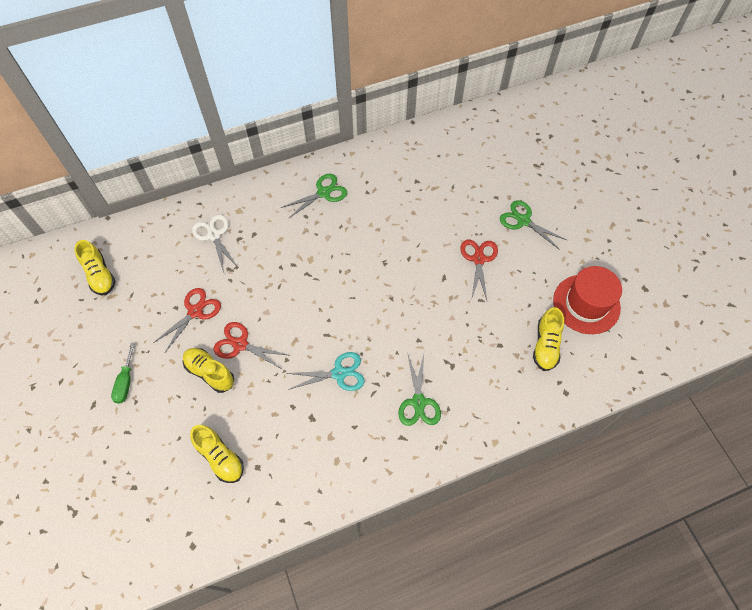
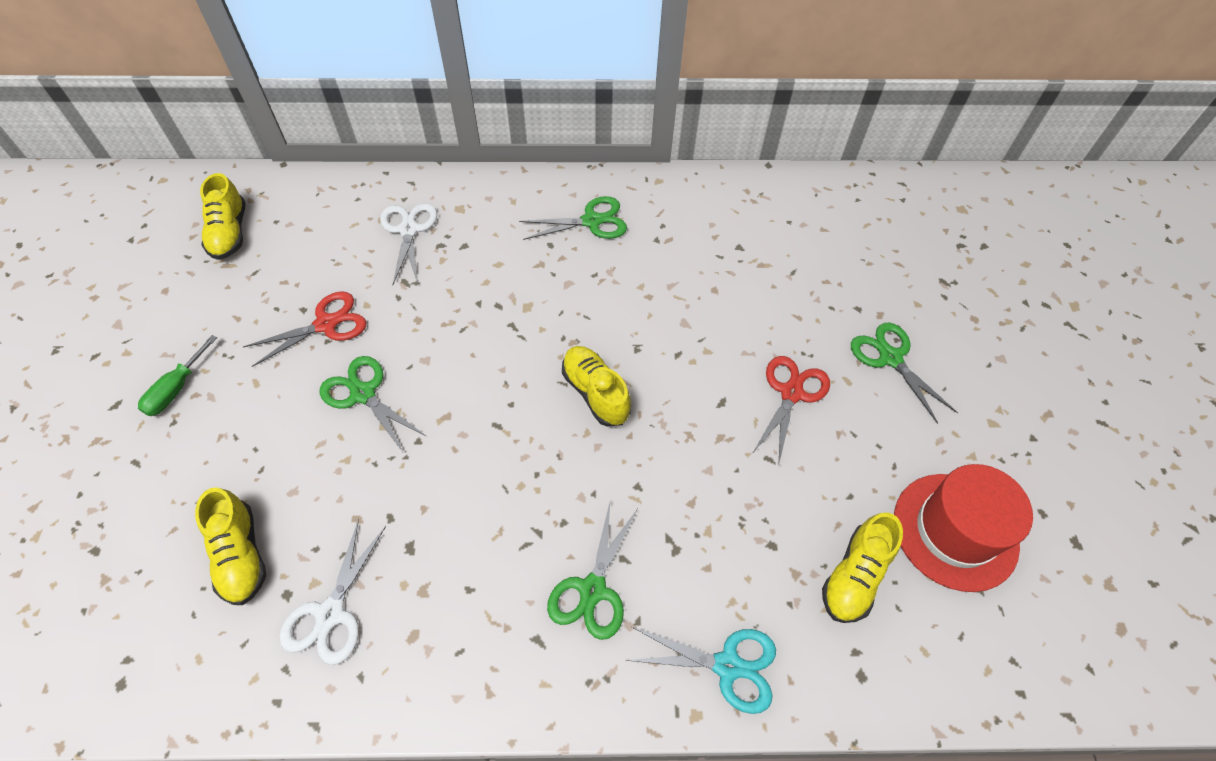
camera: 20 degrees right, 5 degrees down
(210, 372) = (298, 419): yellow shoe -> yellow shoe (595, 393)
(240, 344) = (362, 393): red scissors -> green scissors
(287, 467) = (330, 614): none -> white scissors
(339, 373) = (487, 492): turquoise scissors -> turquoise scissors (728, 665)

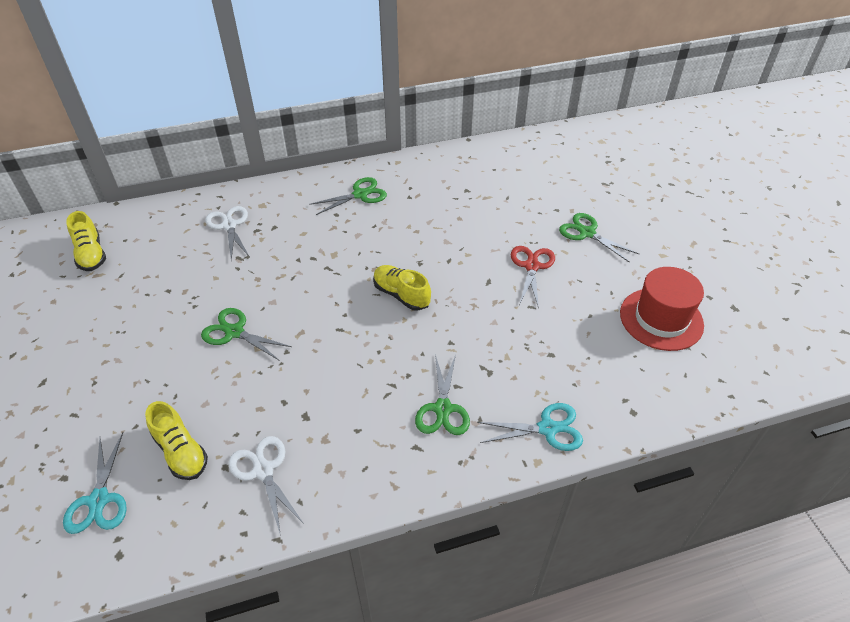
camera: 15 degrees left, 10 degrees down
(123, 597) = (99, 500): none -> turquoise scissors
(176, 389) = (88, 361): green screwdriver -> none
(326, 324) = (190, 295): red scissors -> none
(330, 614) = (263, 470): white scissors -> white scissors turned 150 degrees clockwise
(854, 576) = (609, 358): yellow shoe -> none

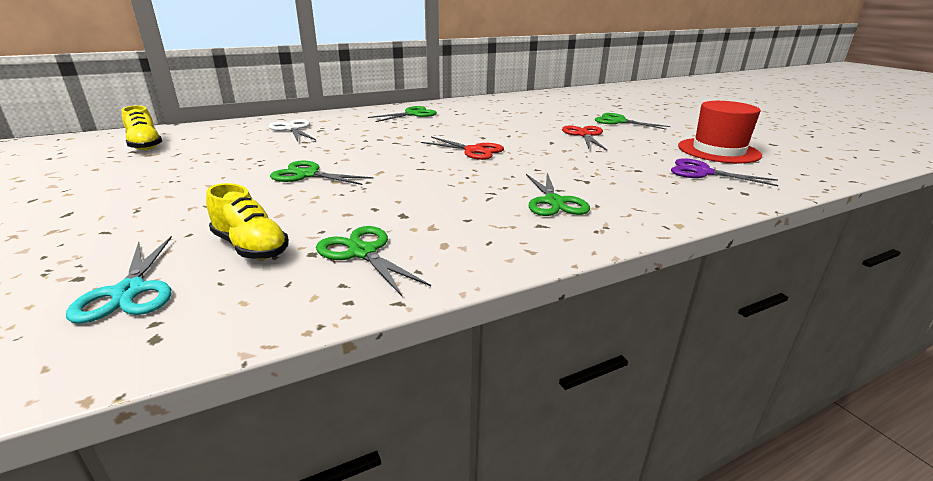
camera: 10 degrees left, 20 degrees down
(263, 470) = (362, 252): white scissors -> green scissors
(401, 295) = (474, 151): yellow shoe -> red scissors
(548, 428) = (671, 206): turquoise scissors -> none
(615, 366) = (702, 172): none -> purple scissors

